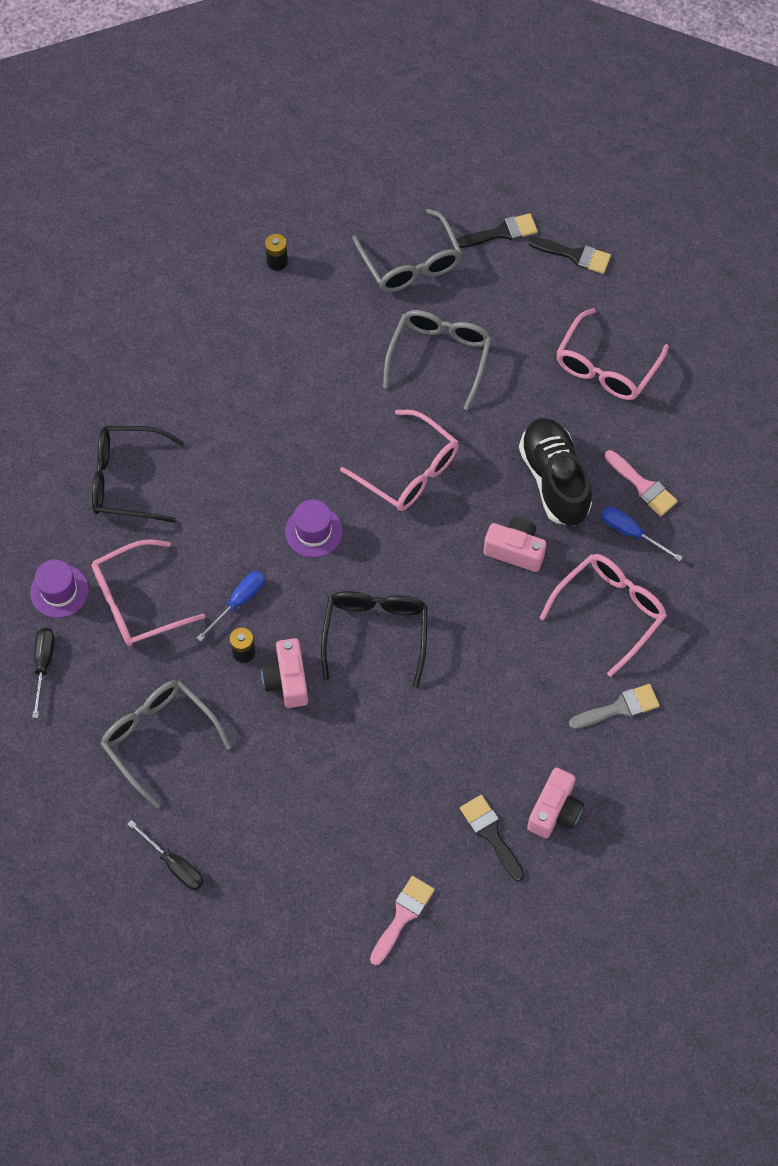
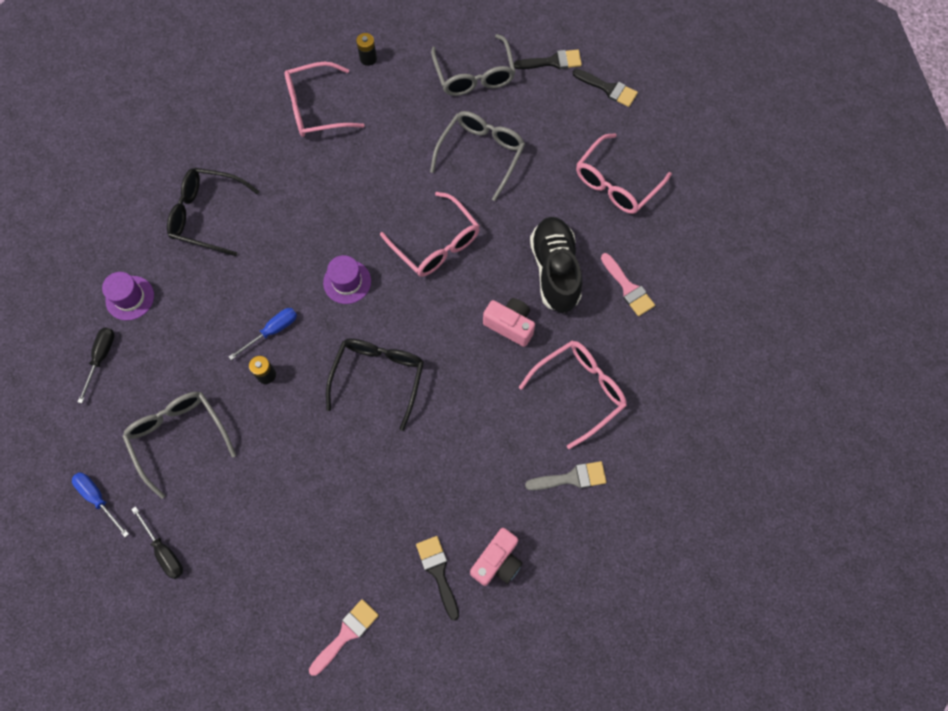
camera: 10 degrees right, 5 degrees up
(138, 601) = (190, 317): pink glasses -> pink glasses (316, 108)
(287, 680) = (296, 405): pink camera -> none
(631, 533) = (610, 326): blue screwdriver -> blue screwdriver (98, 498)

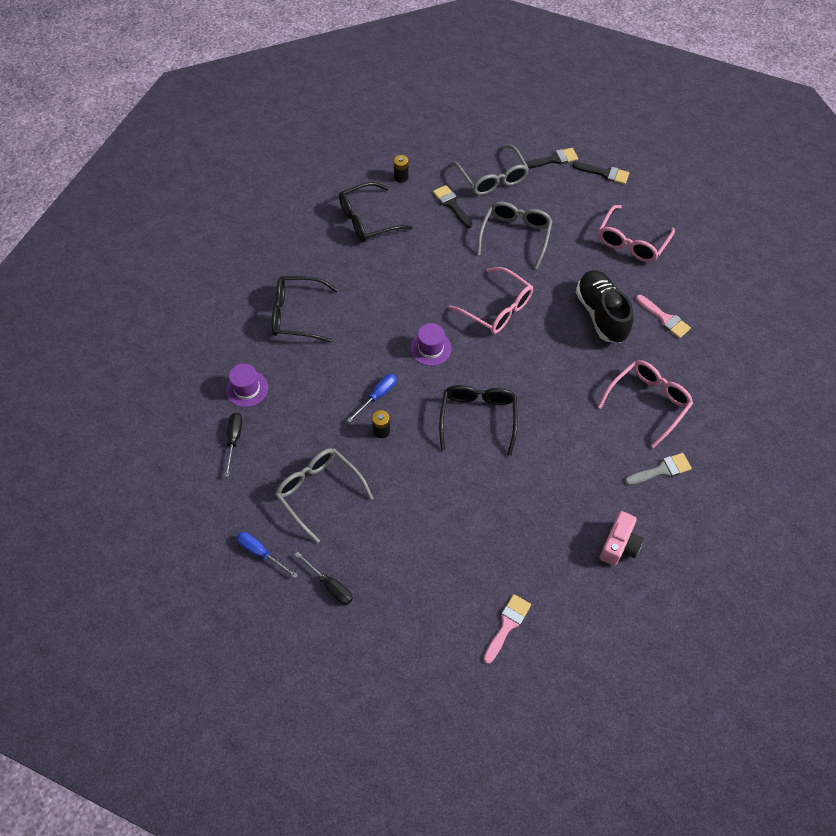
camera: 10 degrees left, 10 degrees down
(316, 108) = (368, 220): pink glasses -> black glasses
(438, 572) = (571, 562): black brush -> black brush (451, 205)
(510, 325) = (576, 361): pink camera -> none

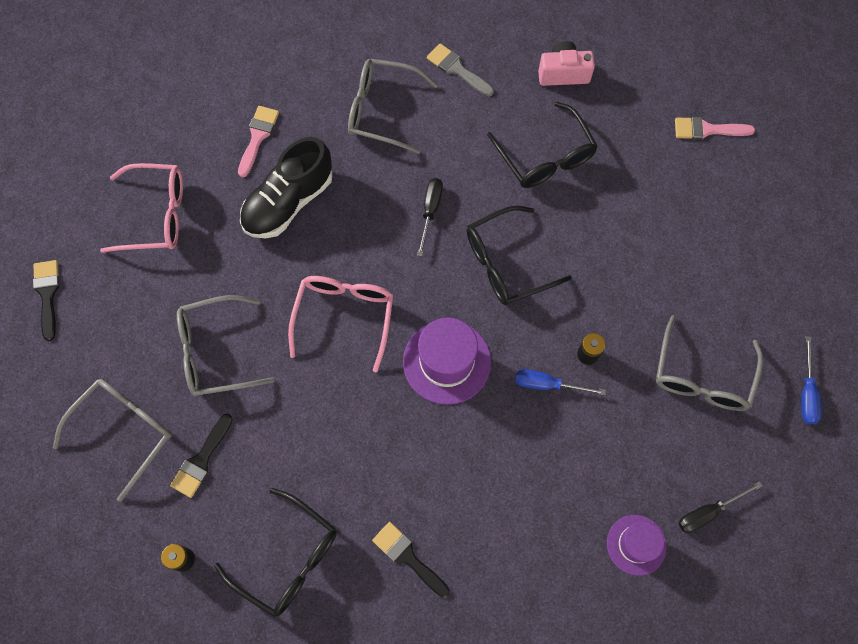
camera: 120 degrees left, 10 degrees up
(297, 314) = (494, 554): black glasses -> black glasses (545, 156)
(330, 585) = (787, 303): black screwdriver -> black screwdriver (430, 211)
(430, 348) = (446, 362): purple hat -> purple hat, size x1.58
(553, 159) = (50, 369): black brush -> black brush (408, 557)
(648, 403) = (383, 110): pink glasses -> grey glasses

